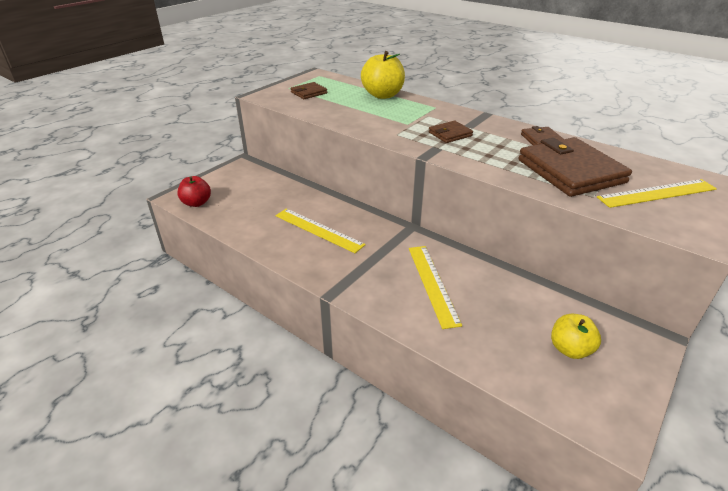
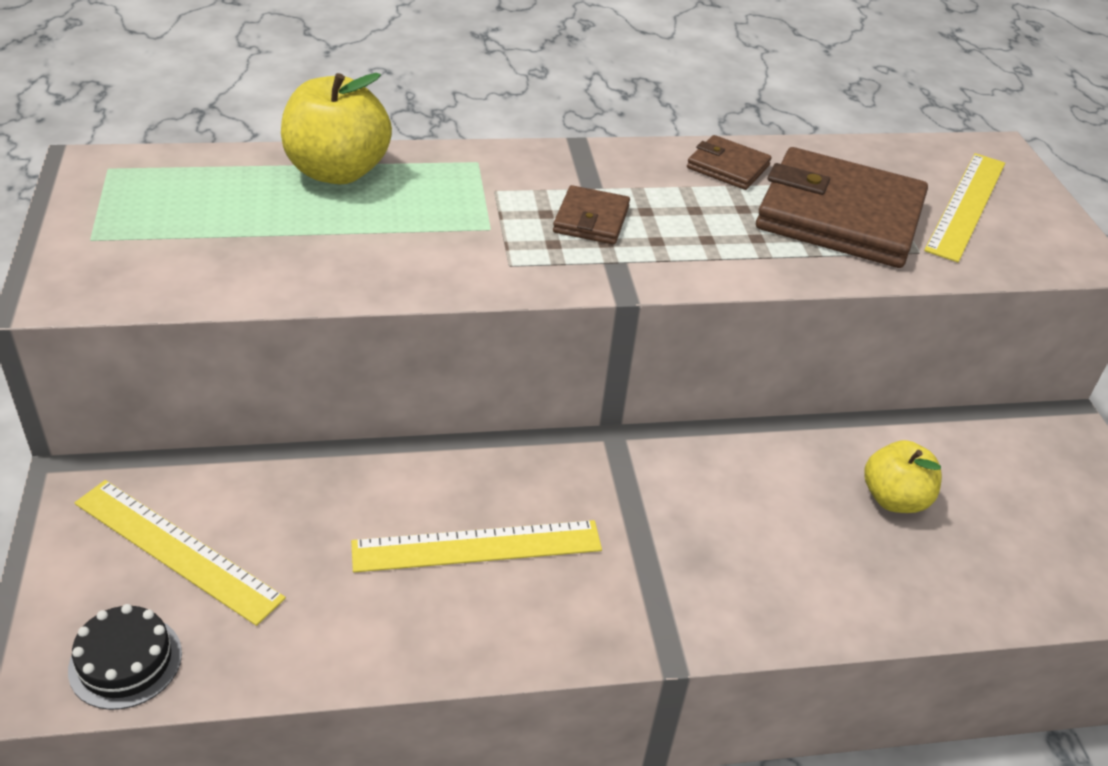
camera: 50 degrees left, 5 degrees up
(196, 203) = (125, 661): red apple -> black cake
(309, 93) = (167, 233): brown wallet -> none
(432, 284) = (775, 524): yellow ruler -> yellow ruler (177, 550)
(570, 349) = (1025, 506): yellow apple -> yellow apple (894, 499)

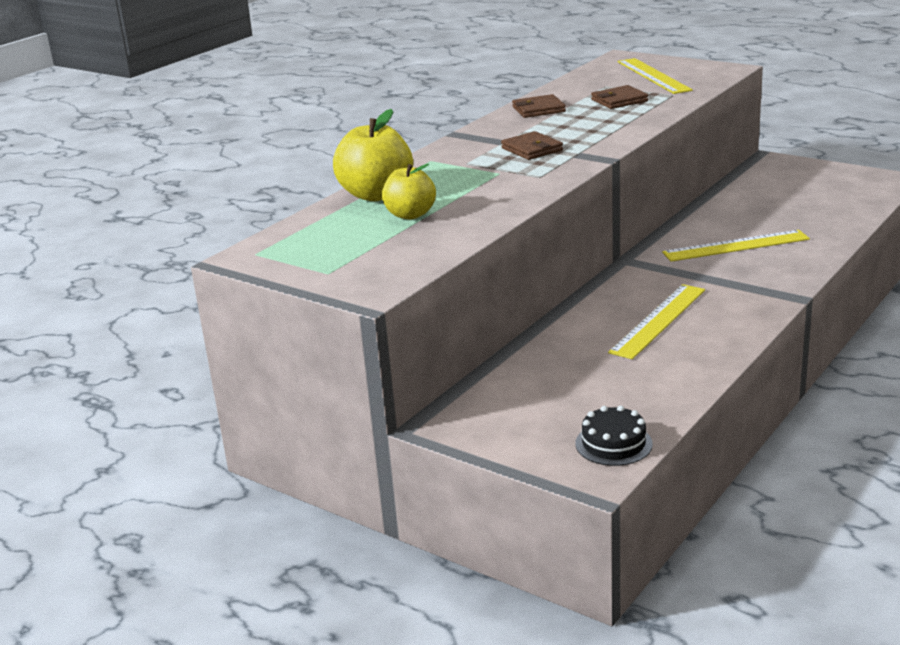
camera: 40 degrees left, 15 degrees down
(177, 550) = (543, 406): yellow ruler -> yellow ruler (736, 246)
(839, 216) = (619, 100): brown wallet -> brown wallet, size x0.48
(894, 499) = (763, 213): yellow apple -> yellow apple (410, 215)

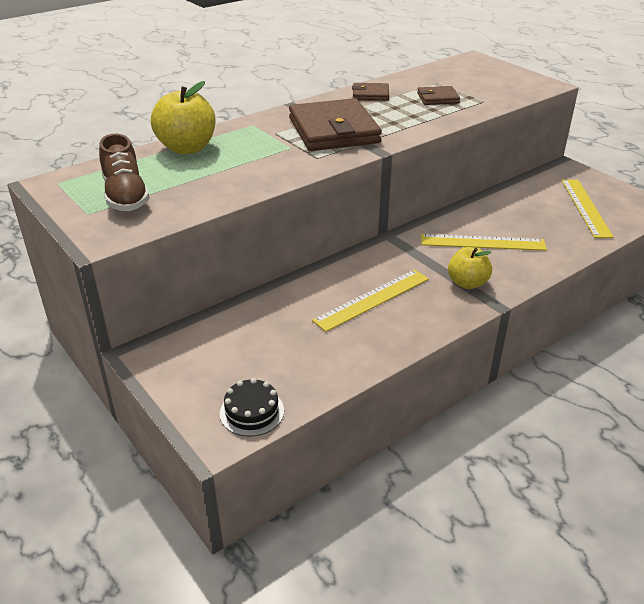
camera: 15 degrees right, 10 degrees up
(355, 249) = (126, 196): none -> brown shoe
(410, 215) = (193, 172): yellow apple -> yellow apple (467, 283)
(532, 149) = (333, 130): brown wallet -> brown wallet, size x2.10
(653, 76) = (483, 80): yellow ruler -> yellow ruler (585, 207)

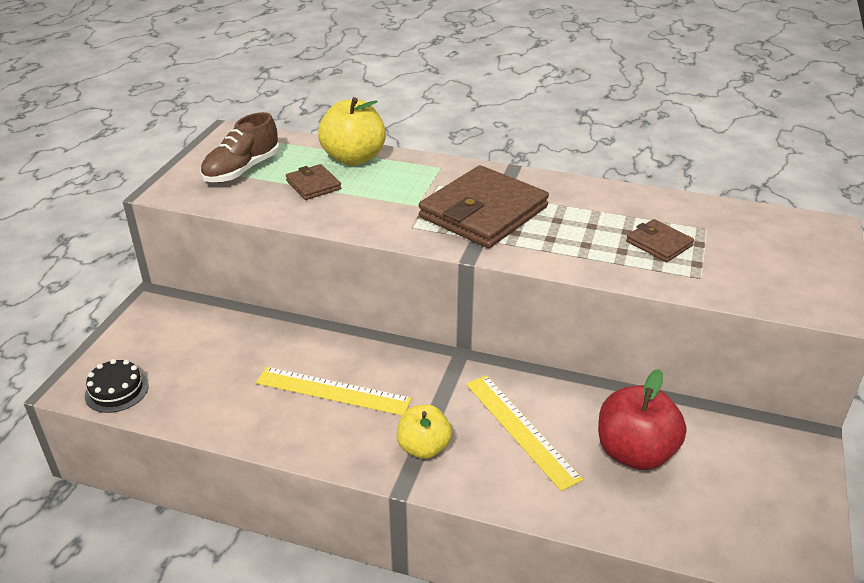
camera: 55 degrees right, 0 degrees up
(370, 94) = (603, 199): brown wallet -> brown wallet (313, 185)
(534, 215) = (634, 452): none -> red apple
(585, 207) = (715, 495): yellow ruler -> none

